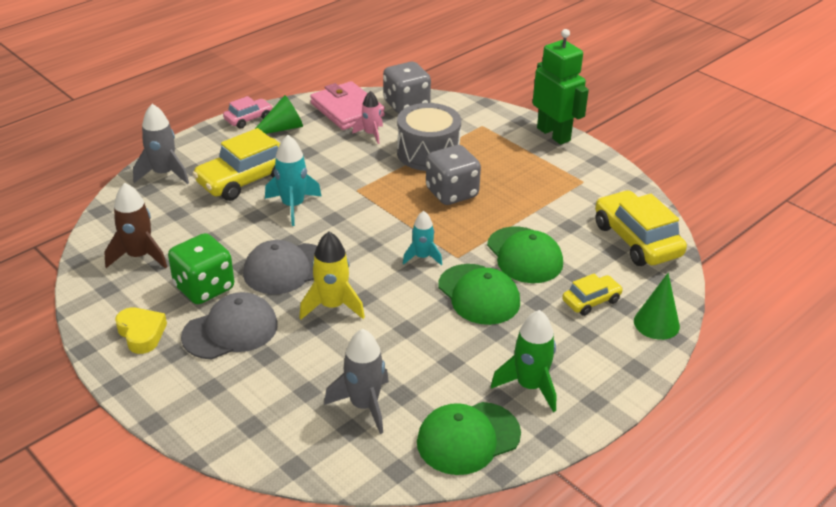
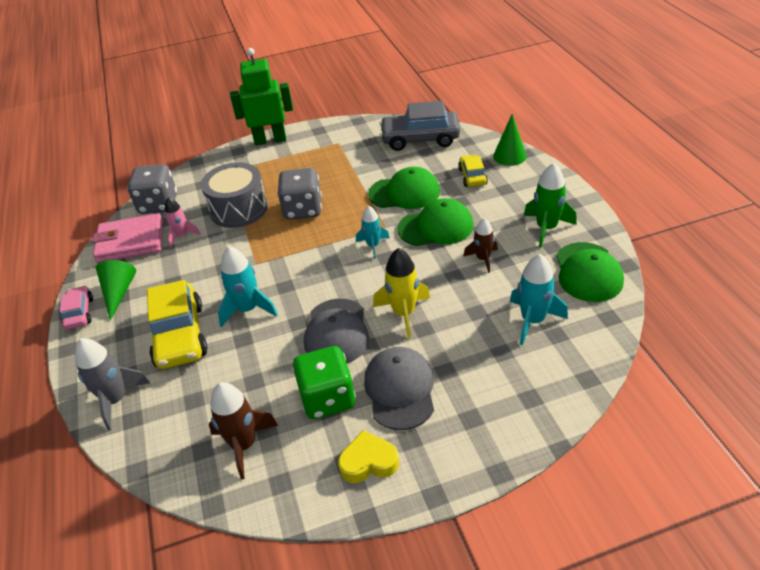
camera: 60 degrees left, 5 degrees up
(364, 405) = (533, 320): grey rocket -> turquoise rocket
(444, 344) = (483, 259): none -> brown rocket
(636, 240) = (420, 139): yellow car -> grey car

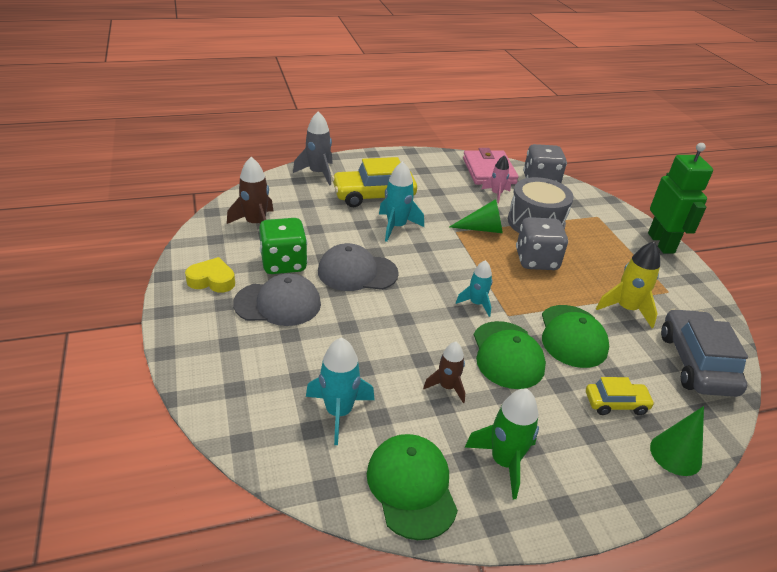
camera: 85 degrees right, 5 degrees down
(79, 313) = (407, 155): pink car -> none
(119, 292) = (427, 169): green cone -> green cone (482, 229)
(368, 462) = (212, 280): yellow heart -> yellow heart turned 75 degrees counterclockwise
(404, 313) = (372, 315): yellow rocket -> yellow rocket (626, 309)
(588, 272) = (411, 487): green cap -> green cap turned 75 degrees clockwise

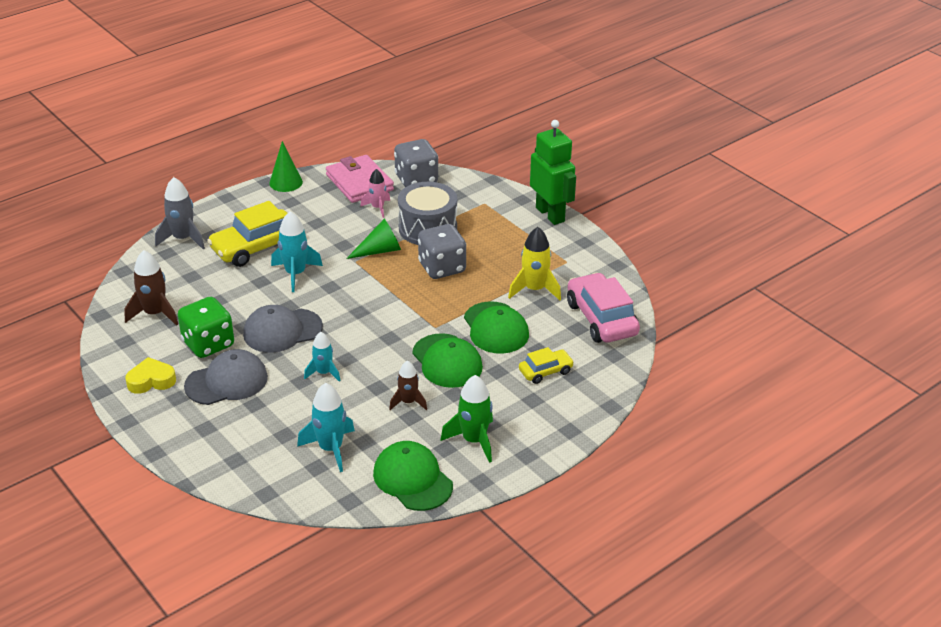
camera: 20 degrees left, 0 degrees up
(476, 304) = (403, 326): turquoise rocket -> turquoise rocket (324, 373)
(675, 454) = (598, 394): green cone -> green cone (286, 182)
(696, 363) = (601, 319): grey car -> pink car

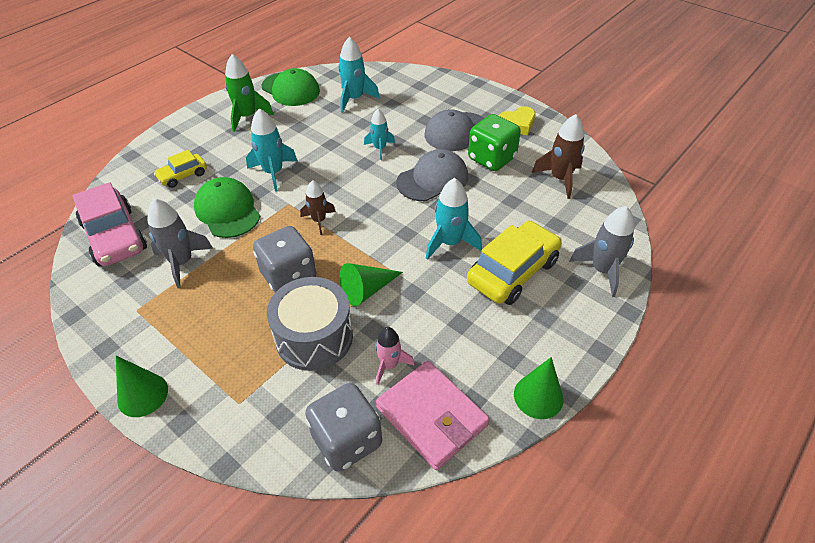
camera: 170 degrees right, 10 degrees up
(408, 402) = (302, 136): brown rocket -> brown rocket (319, 220)
(447, 361) = (273, 173): green cap -> turquoise rocket
(534, 289) = (182, 262): yellow rocket -> grey rocket
(550, 214) = (143, 395): green robot -> green cone

